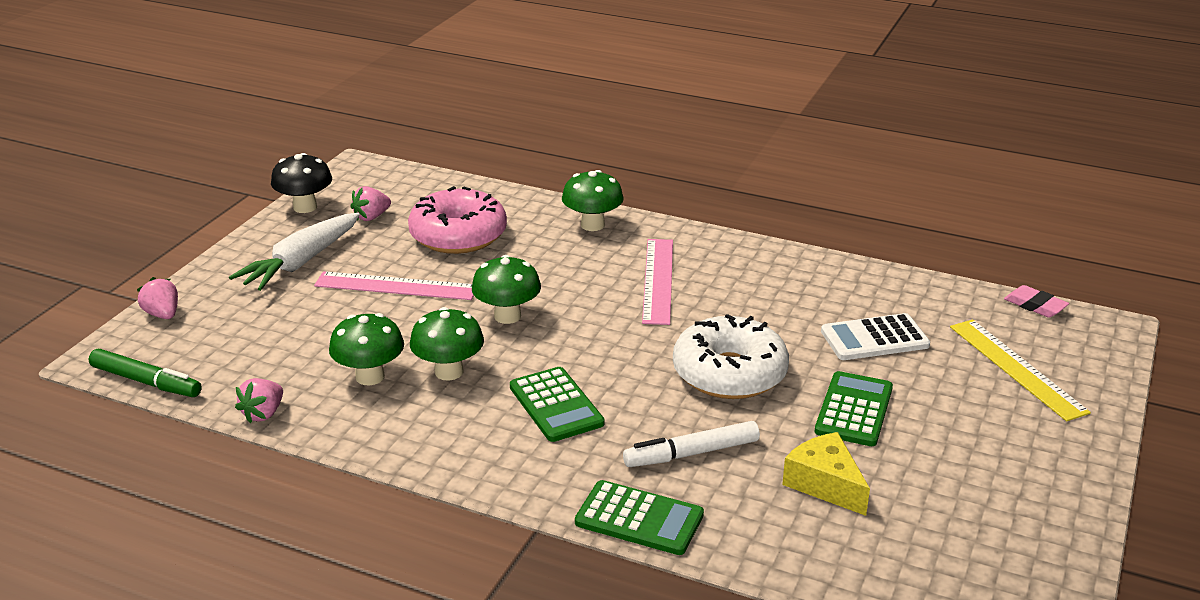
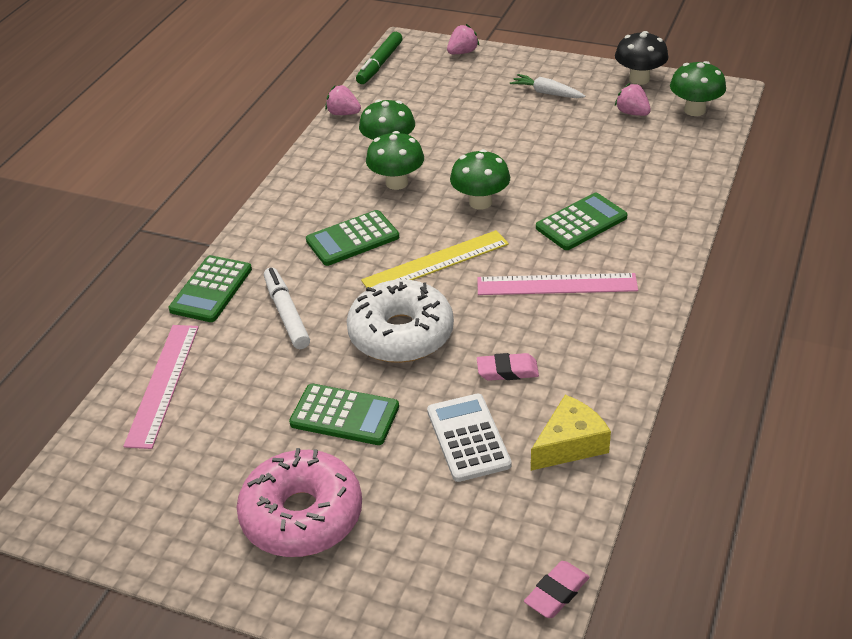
camera: 90 degrees right, 10 degrees up
(301, 263) = (546, 93): white carrot -> white carrot, size x0.58
(396, 286) = (519, 141): pink ruler -> pink ruler (163, 384)
(458, 235) = (612, 161): pink donut -> pink donut (302, 515)
(560, 260) = (581, 222): none -> green calculator
(592, 225) = (656, 237): green mushroom -> green mushroom (694, 110)
(783, 314) = (507, 371): none -> pink eraser
(825, 484) = (240, 391): yellow cheese -> yellow cheese (570, 444)
(1016, 368) = (419, 553): yellow ruler -> yellow ruler (436, 262)

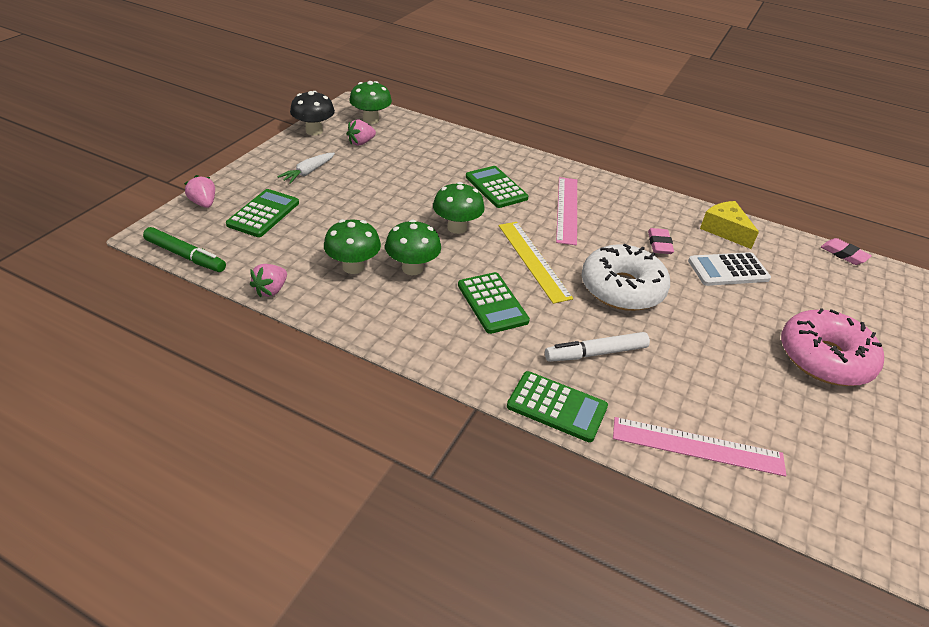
camera: 90 degrees left, 0 degrees up
(344, 415) = (717, 327): green calculator -> green calculator (263, 214)

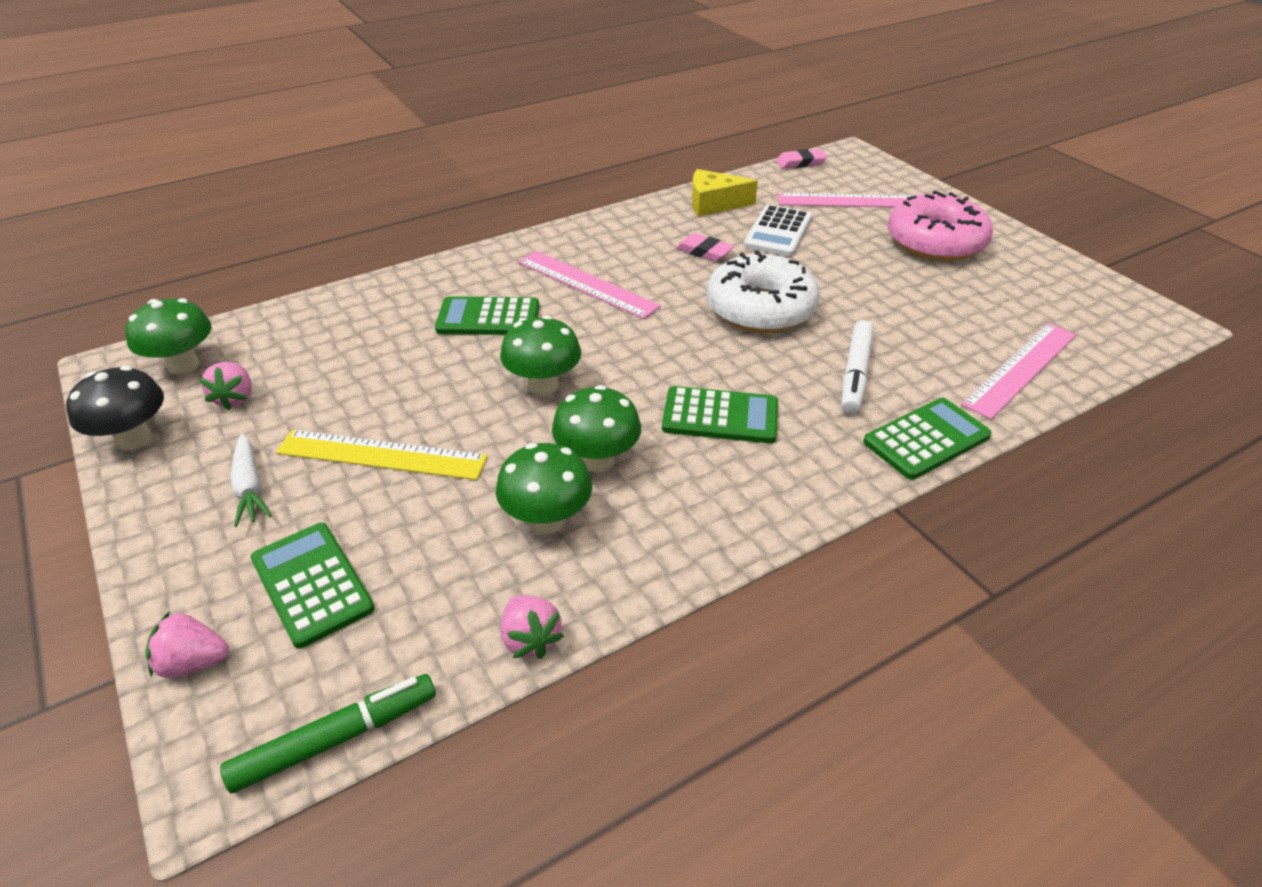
camera: 55 degrees left, 0 degrees up
(533, 260) = (663, 350): yellow ruler -> yellow ruler (382, 455)
(823, 295) = (850, 201): none -> pink ruler

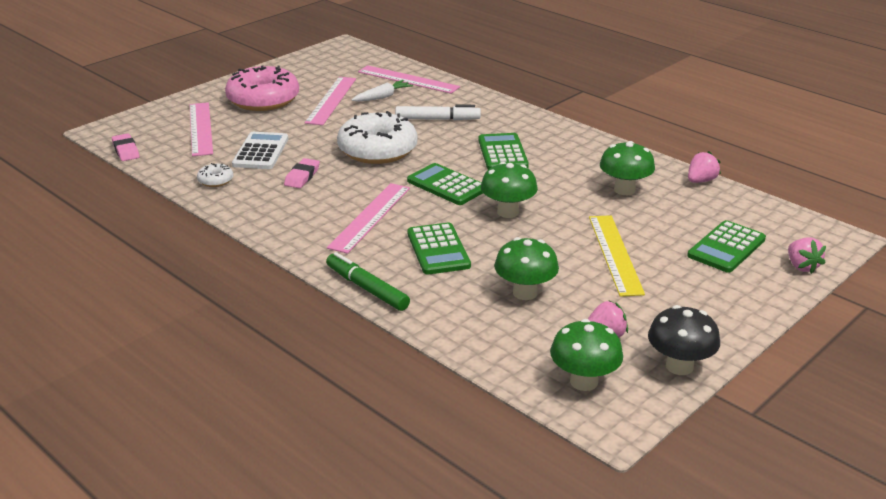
camera: 105 degrees left, 10 degrees down
(250, 488) = (680, 294): white carrot -> white carrot (382, 97)
(336, 739) = (794, 215): green marker -> green marker (367, 288)
(597, 460) = (566, 183): green mushroom -> green mushroom (525, 293)
(714, 204) = (215, 180): yellow cheese -> white donut
(778, 232) = (261, 152): white calculator -> white calculator turned 90 degrees counterclockwise
(926, 439) = (487, 101): green calculator -> green calculator (447, 185)
(933, 291) = (331, 100): none -> pink ruler

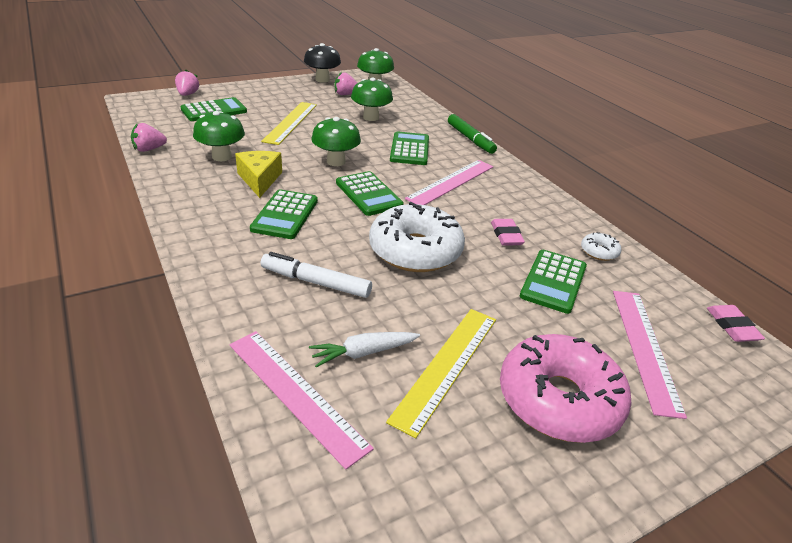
camera: 165 degrees left, 5 degrees up
(261, 152) = (553, 281): white calculator -> green calculator
(302, 177) = (506, 235): pink eraser -> pink eraser turned 45 degrees counterclockwise
(331, 100) = (446, 366): pink ruler -> yellow ruler
(559, 176) = (259, 179): none -> yellow cheese

